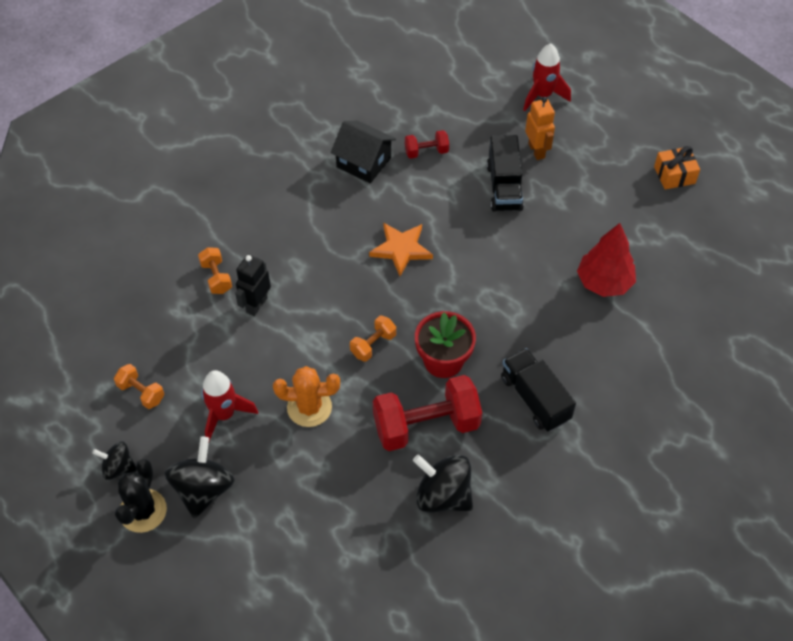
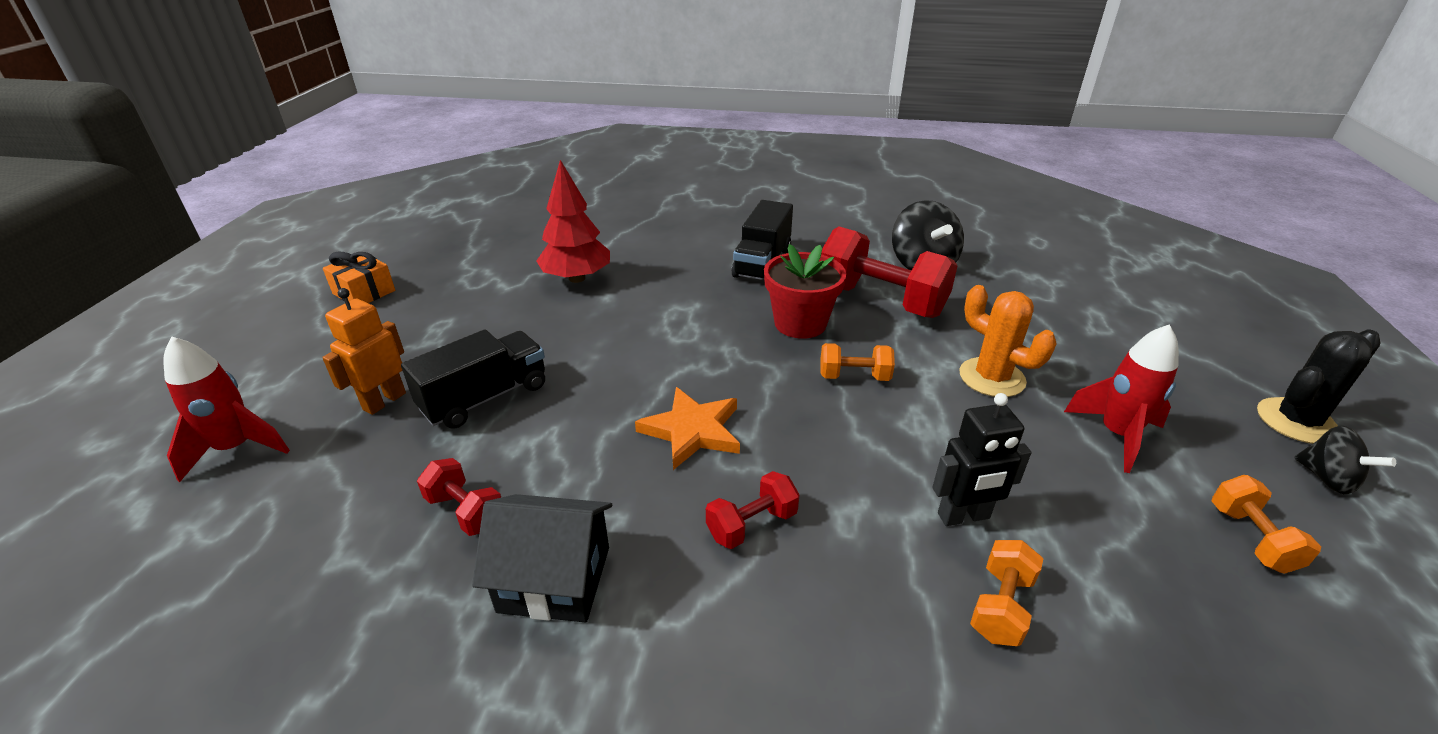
camera: 130 degrees left, 20 degrees down
(203, 489) = (1192, 394): black spinning top -> none
(327, 233) = (752, 524): none -> red dumbbell
(364, 162) = (554, 579): black house -> black house turned 75 degrees counterclockwise

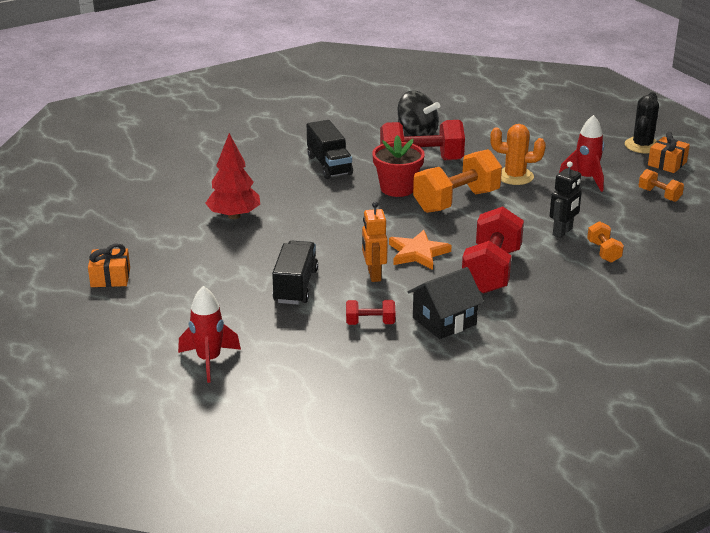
camera: 40 degrees left, 5 degrees down
(384, 401) = (245, 311): orange robot -> orange robot (373, 275)
(752, 524) = (491, 271): red dumbbell -> red dumbbell, size x2.05
(854, 377) = (456, 201): orange dumbbell -> orange dumbbell, size x2.05
(1327, 479) = (667, 163): black spinning top -> orange gift

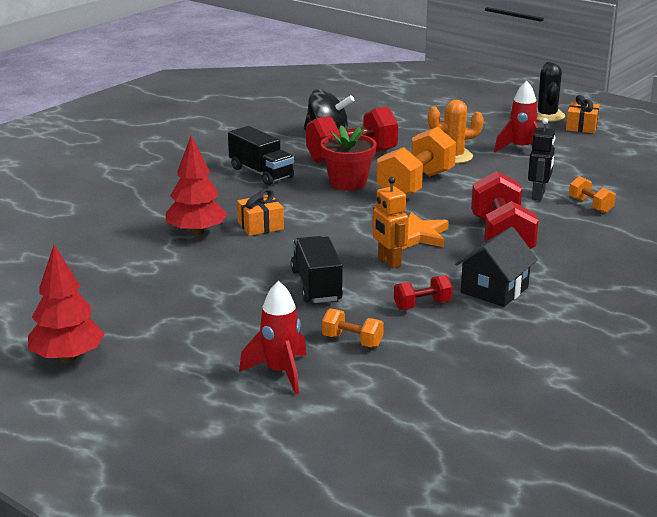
camera: 20 degrees left, 5 degrees down
(60, 312) = (67, 358): none -> red tree
(110, 277) = (102, 313): orange gift -> orange gift (260, 226)
(659, 195) = (597, 152): orange dumbbell -> orange dumbbell (352, 341)

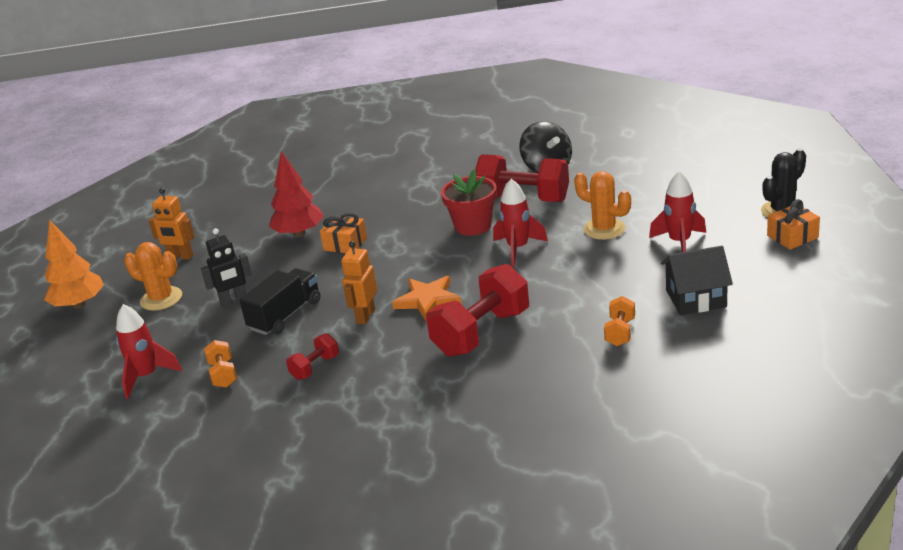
camera: 50 degrees right, 5 degrees up
(67, 358) = (79, 304): red tree -> orange tree
(104, 286) = (180, 257): none -> orange robot
(158, 320) = (161, 299): none -> orange cactus
(261, 173) = (431, 192): black truck -> none
(415, 185) = (518, 249): orange dumbbell -> red rocket
(422, 305) = (315, 367): red dumbbell -> red dumbbell turned 75 degrees counterclockwise
(494, 290) = (385, 380): black house -> black house (696, 298)
(538, 195) = (596, 301): black robot -> black robot (234, 301)

